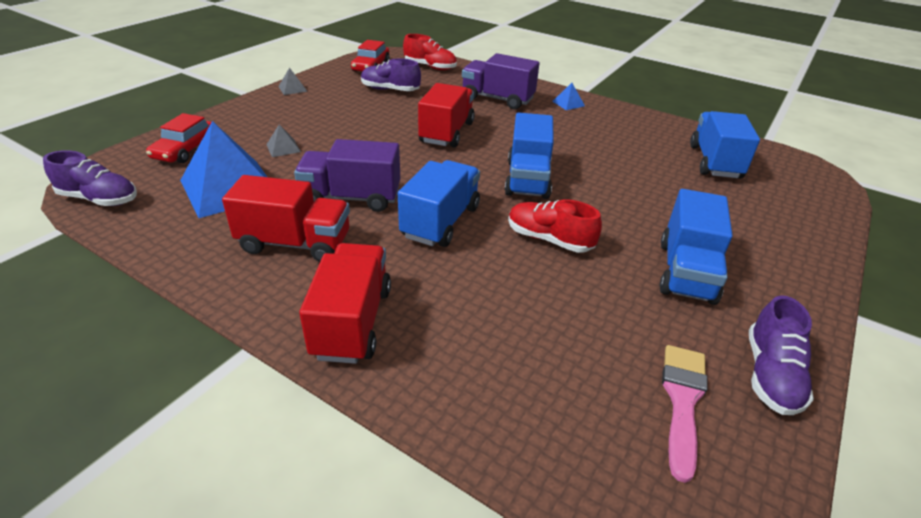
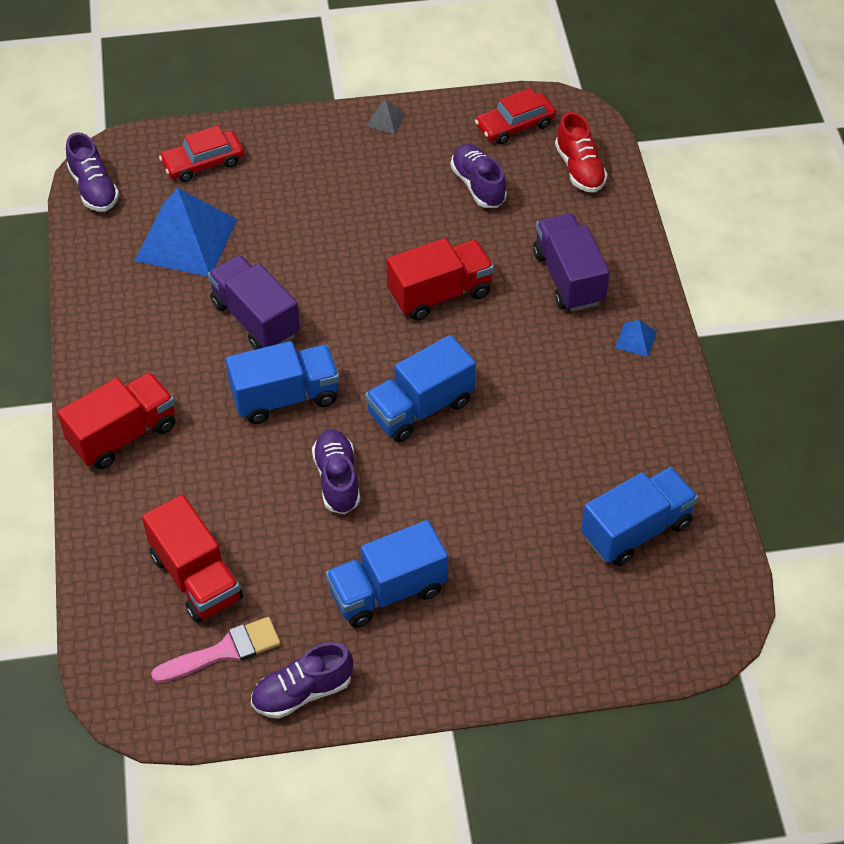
camera: 50 degrees right, 15 degrees up
(283, 148) = (276, 214): grey pyramid -> none
(295, 243) = (166, 337): red truck -> red truck (196, 577)
(549, 239) = (337, 479): red shoe -> purple shoe

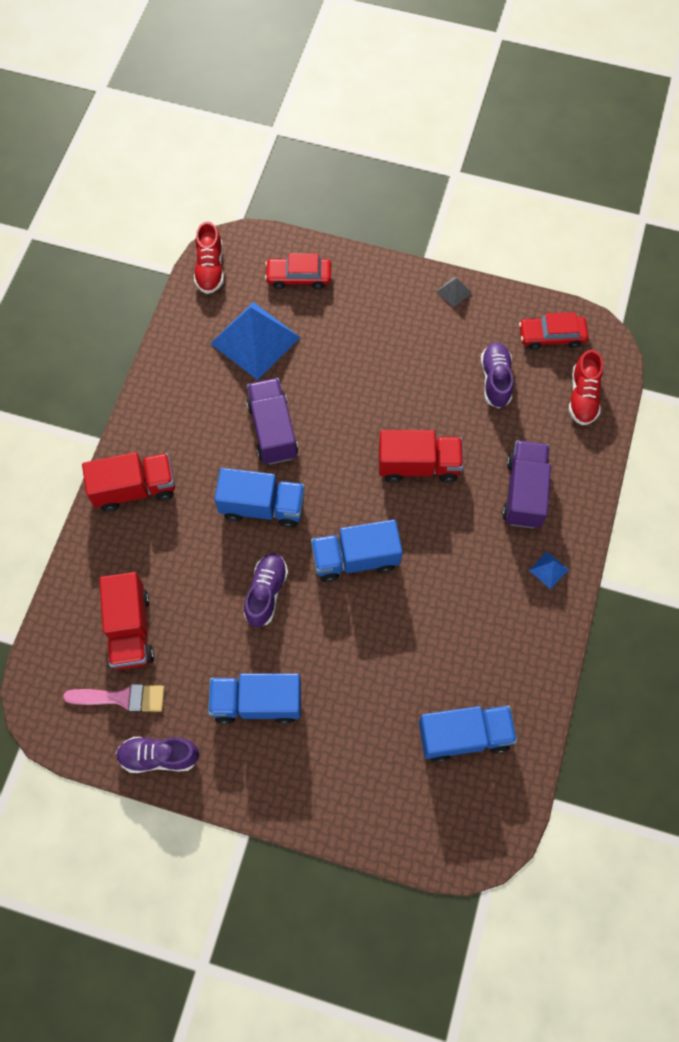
camera: 25 degrees right, 15 degrees up
(94, 189) = (210, 269): purple shoe -> red shoe

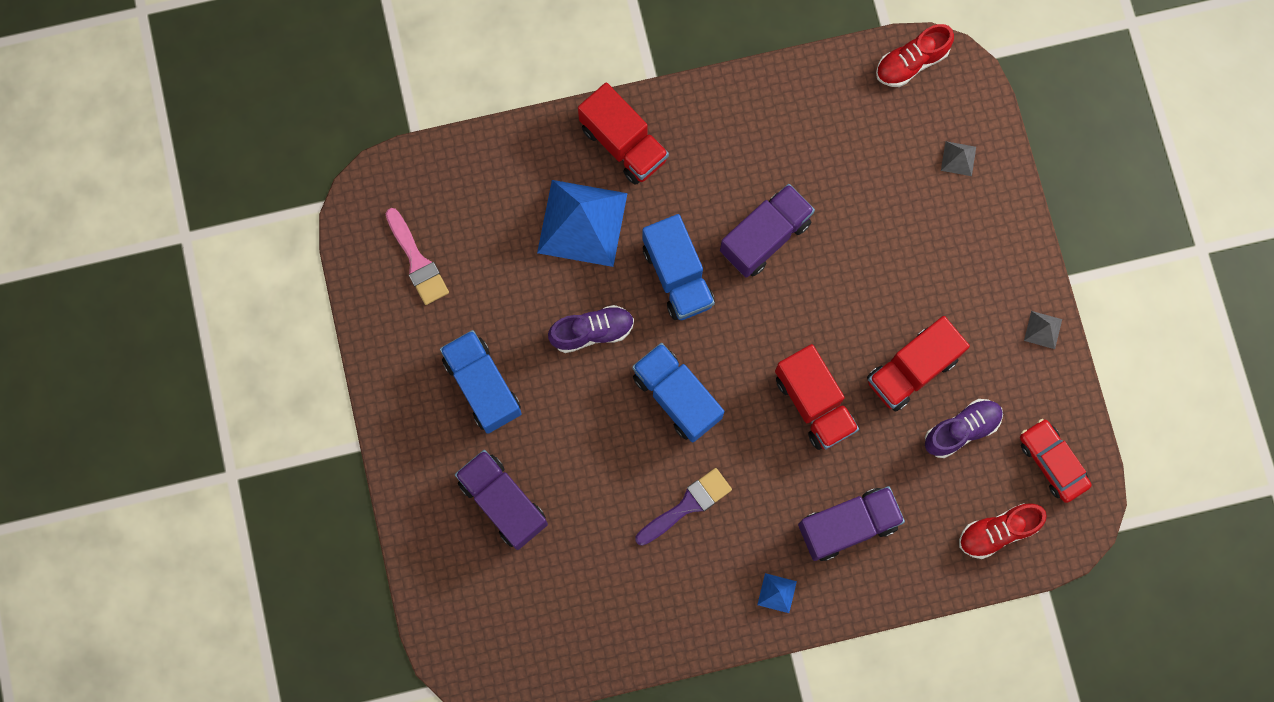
camera: 60 degrees right, 10 degrees up
(131, 629) = (484, 228): red truck -> red truck (912, 370)
(159, 756) = (384, 328): purple shoe -> none
(255, 340) = (856, 159): blue pyramid -> blue pyramid (582, 222)
(298, 277) = (958, 158): red car -> grey pyramid
(362, 739) = (503, 502): none -> purple truck
(445, 597) = (687, 505): none -> purple brush
(464, 735) = (560, 596): blue truck -> none

